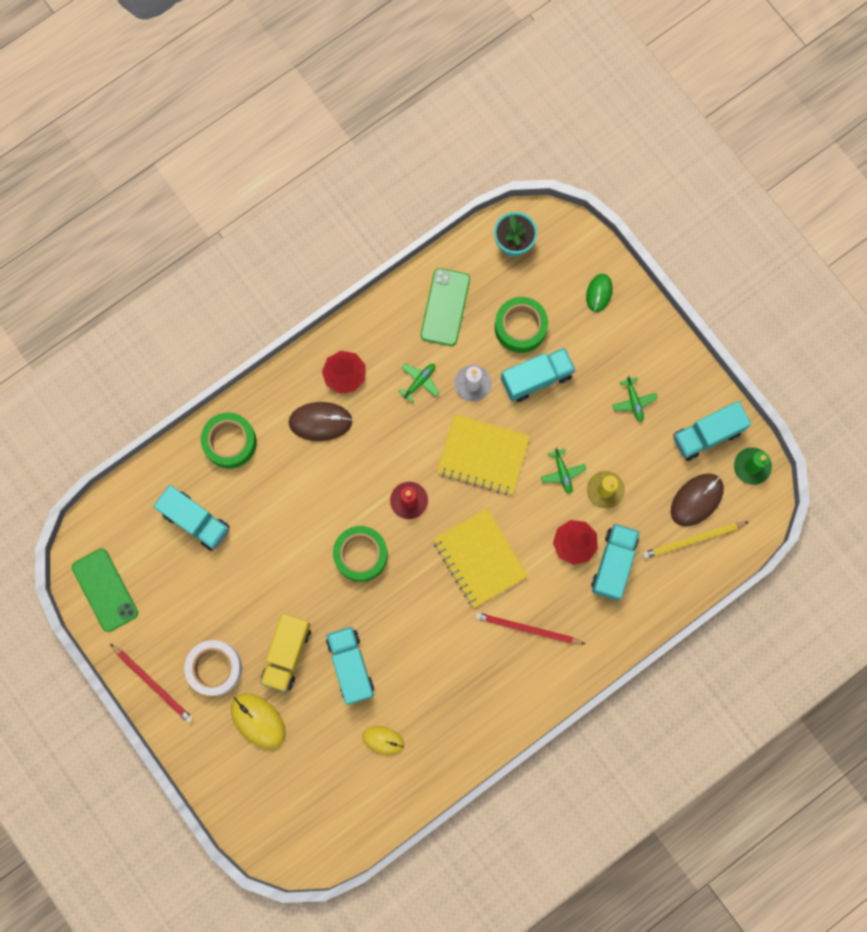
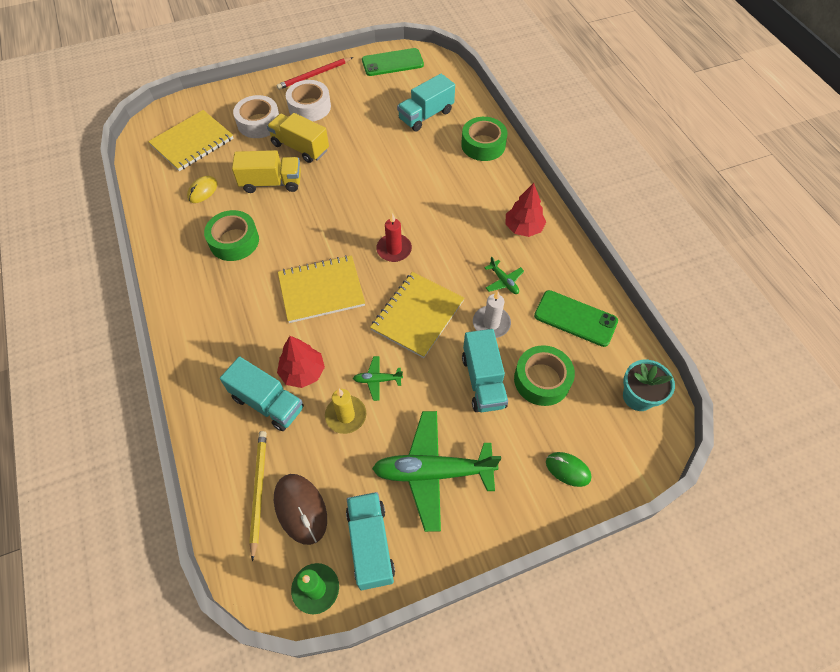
camera: 105 degrees right, 20 degrees down
(258, 721) = (259, 123): yellow mouse -> white tape
(311, 789) = (192, 142): none -> yellow notebook
(320, 422) = (484, 203): brown mouse -> none
(351, 666) = (271, 183): turquoise truck -> yellow truck
(361, 555) = (359, 207): green tape -> green tape (234, 241)
(527, 629) = (241, 312): red pencil -> none
(634, 401) = (433, 472): green plane -> green plane, size x2.29

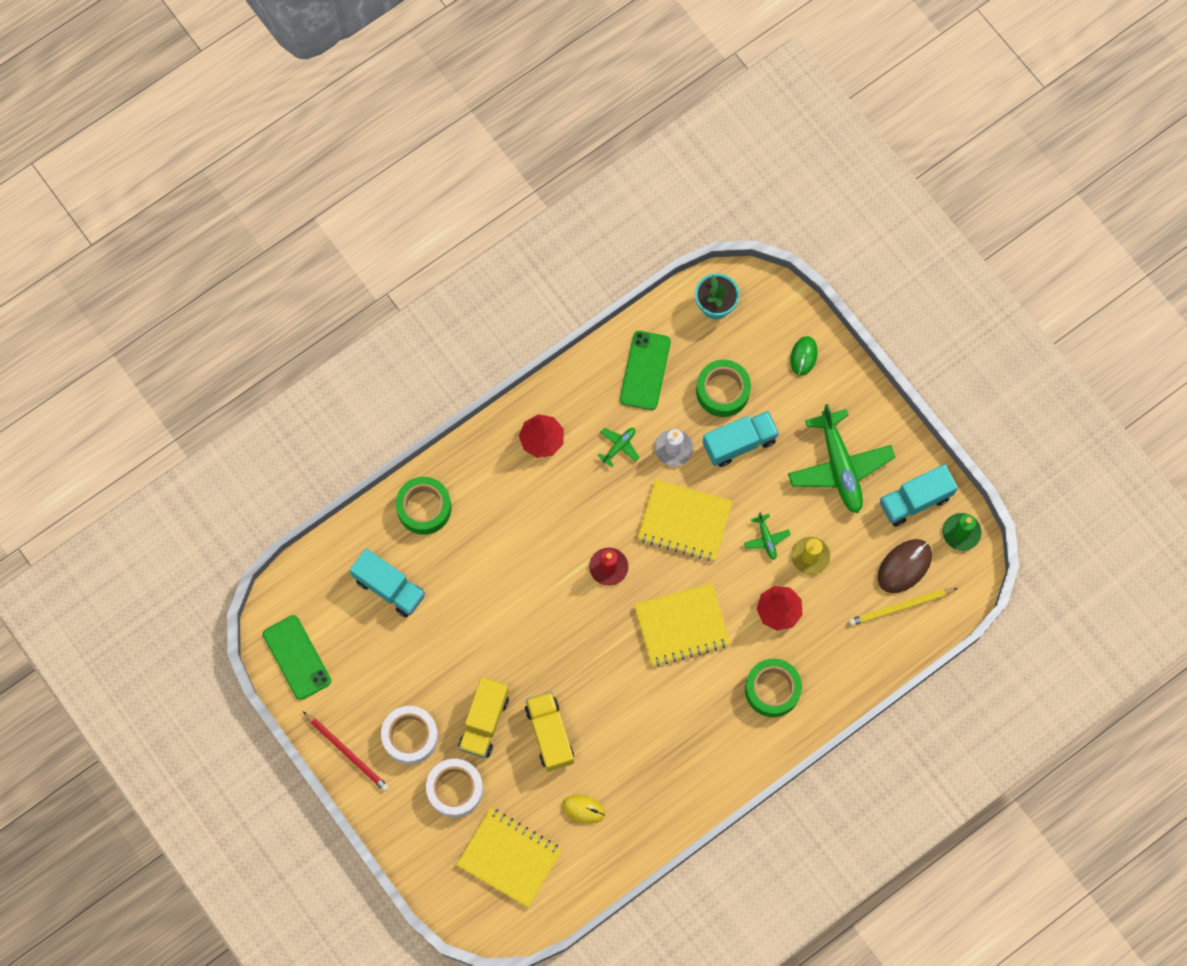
camera: 105 degrees left, 15 degrees up
(234, 241) = (644, 741): green tape -> green tape (772, 689)
(267, 403) = (819, 631): turquoise truck -> none
(321, 290) = (681, 625): yellow notebook -> yellow notebook turned 75 degrees counterclockwise

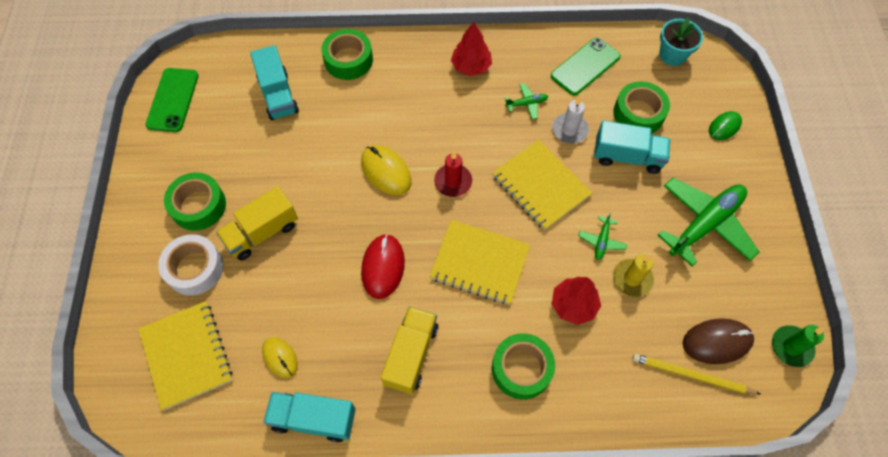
camera: 35 degrees right, 10 degrees down
(347, 752) = (144, 186): red pencil -> none
(410, 736) = (198, 206): white tape -> green tape
(544, 596) = (386, 171): none -> yellow mouse
(550, 734) = (304, 277): yellow truck -> yellow truck (411, 355)
(607, 682) = (383, 267): none -> red mouse
(839, 466) = (705, 224): green plane -> green plane turned 150 degrees counterclockwise
(915, 500) = (760, 292): turquoise truck -> turquoise truck (314, 419)

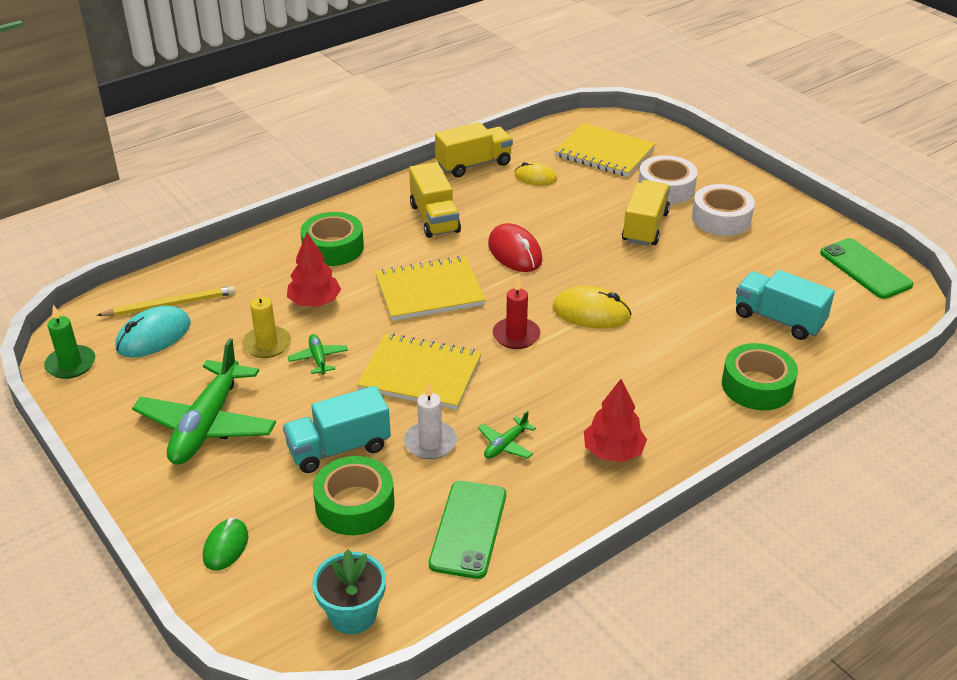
camera: 145 degrees right, 25 degrees down
(198, 206) = (721, 218): green tape -> white tape
(314, 419) = (474, 164): turquoise truck -> yellow truck
(717, 342) = (153, 336): brown mouse -> turquoise mouse

